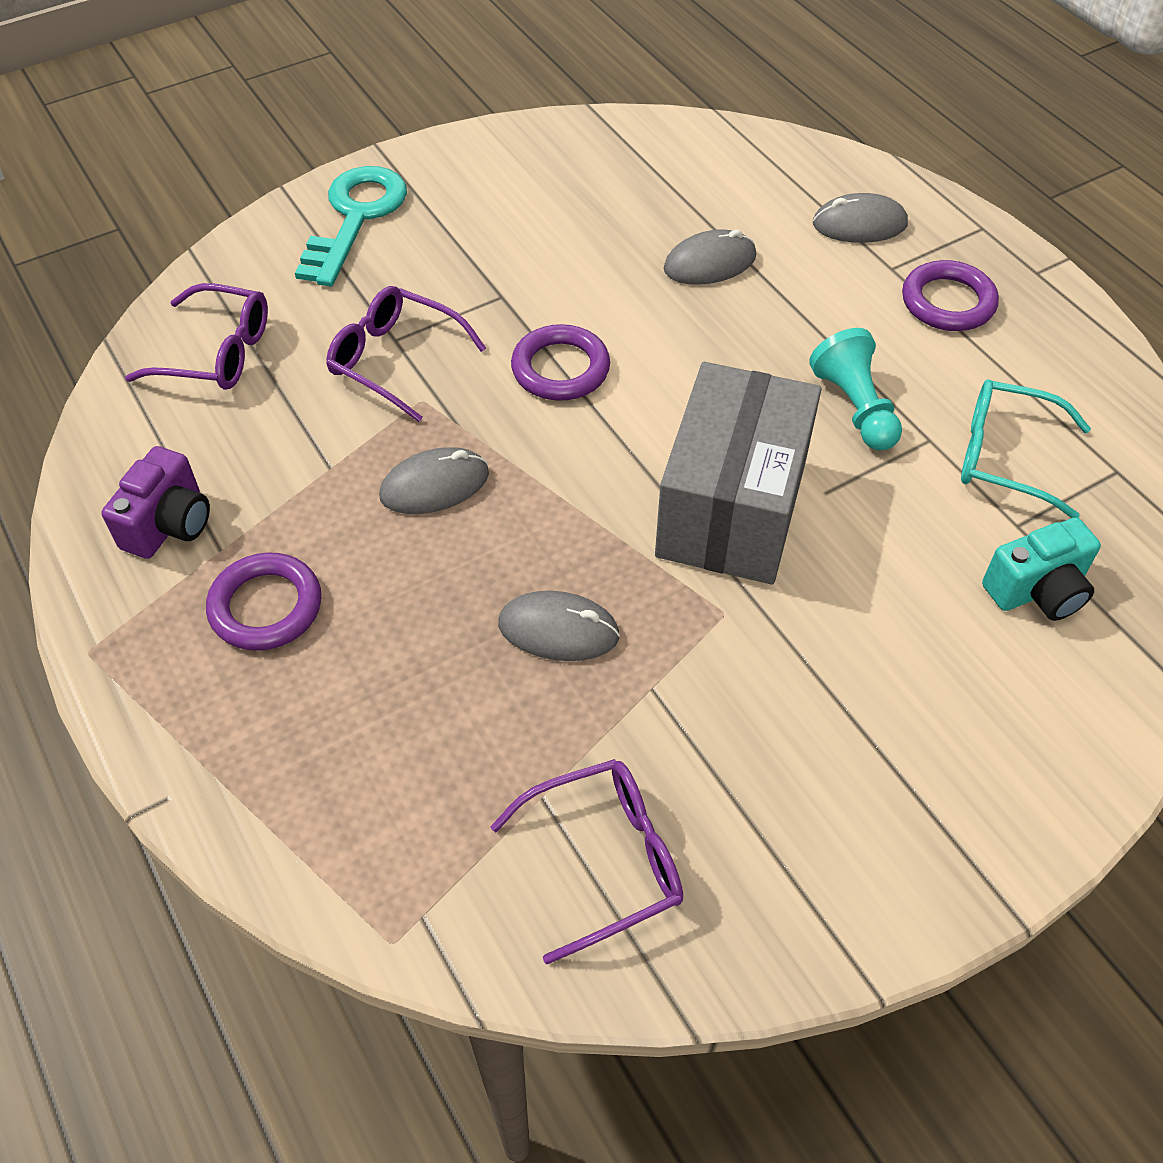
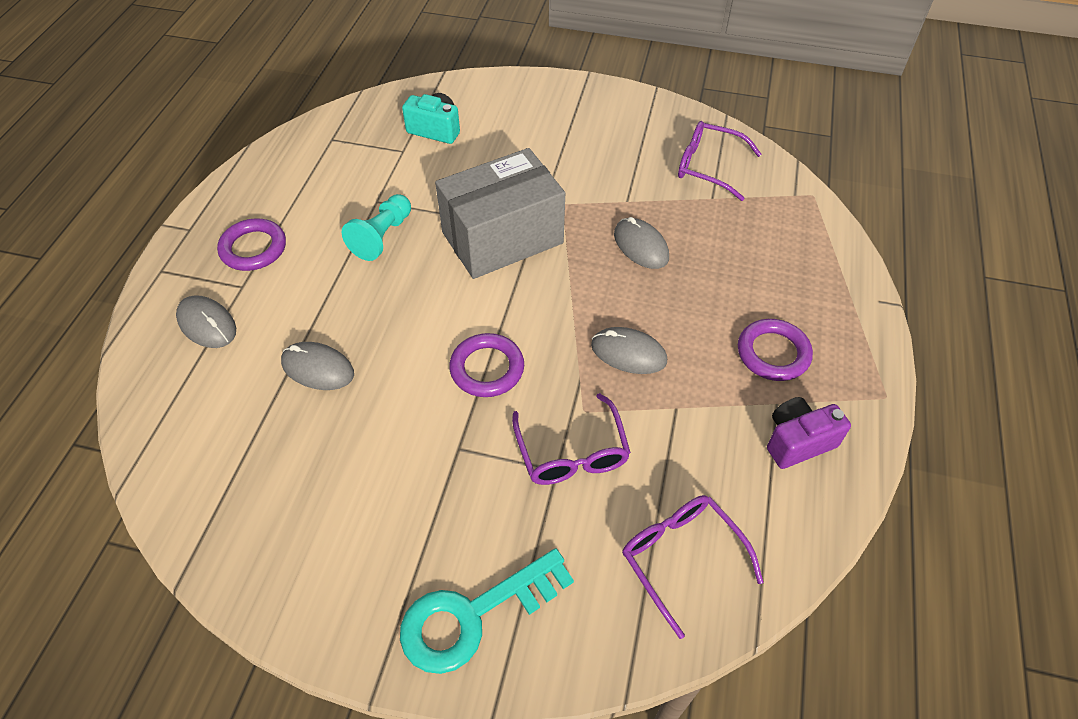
camera: 135 degrees left, 0 degrees up
(1005, 457) = (361, 173): turquoise glasses -> none

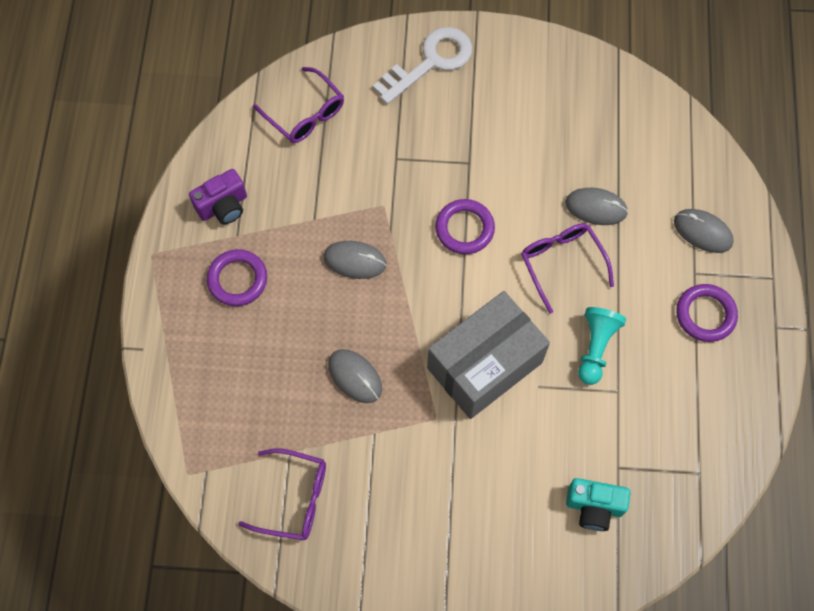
camera: 170 degrees right, 15 degrees up
(473, 615) = (431, 62): turquoise key -> white key
(571, 452) = (387, 172): purple glasses -> purple glasses (562, 263)

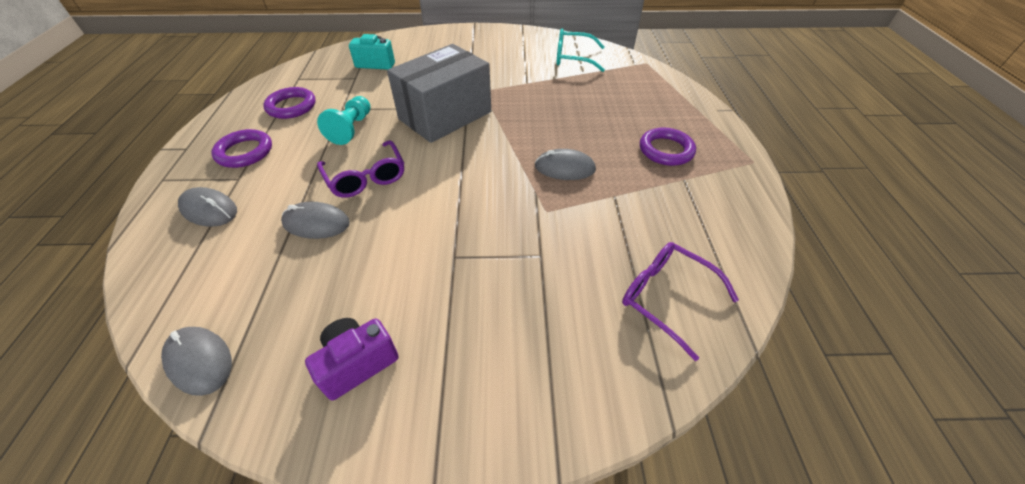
camera: 175 degrees right, 20 degrees down
(223, 206) = (710, 200): purple camera -> purple camera (357, 363)
(294, 498) = (573, 58): purple glasses -> turquoise glasses
(355, 377) = (547, 105): grey mouse -> grey mouse (199, 361)
(431, 62) = (509, 389): white key -> none
(464, 229) = (460, 197): purple ring -> purple ring (291, 106)

